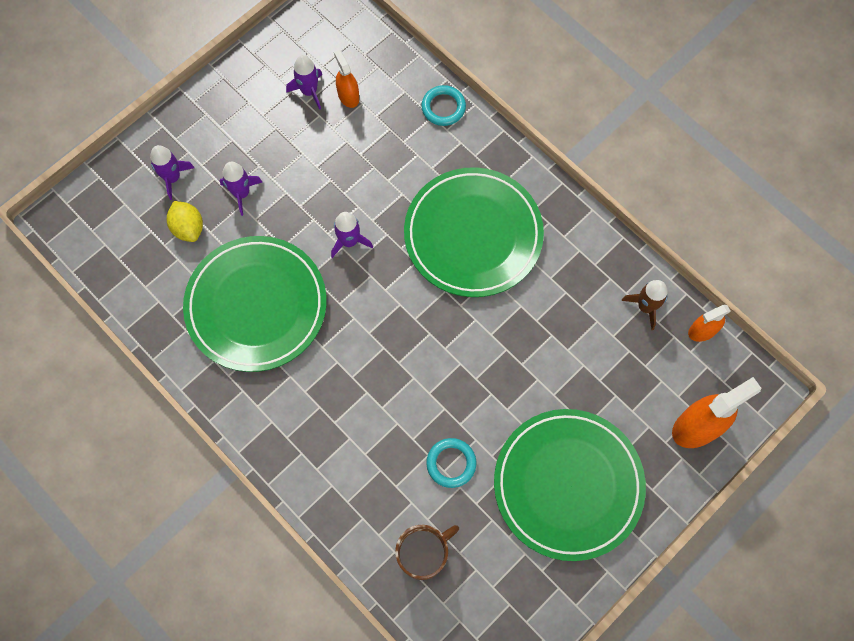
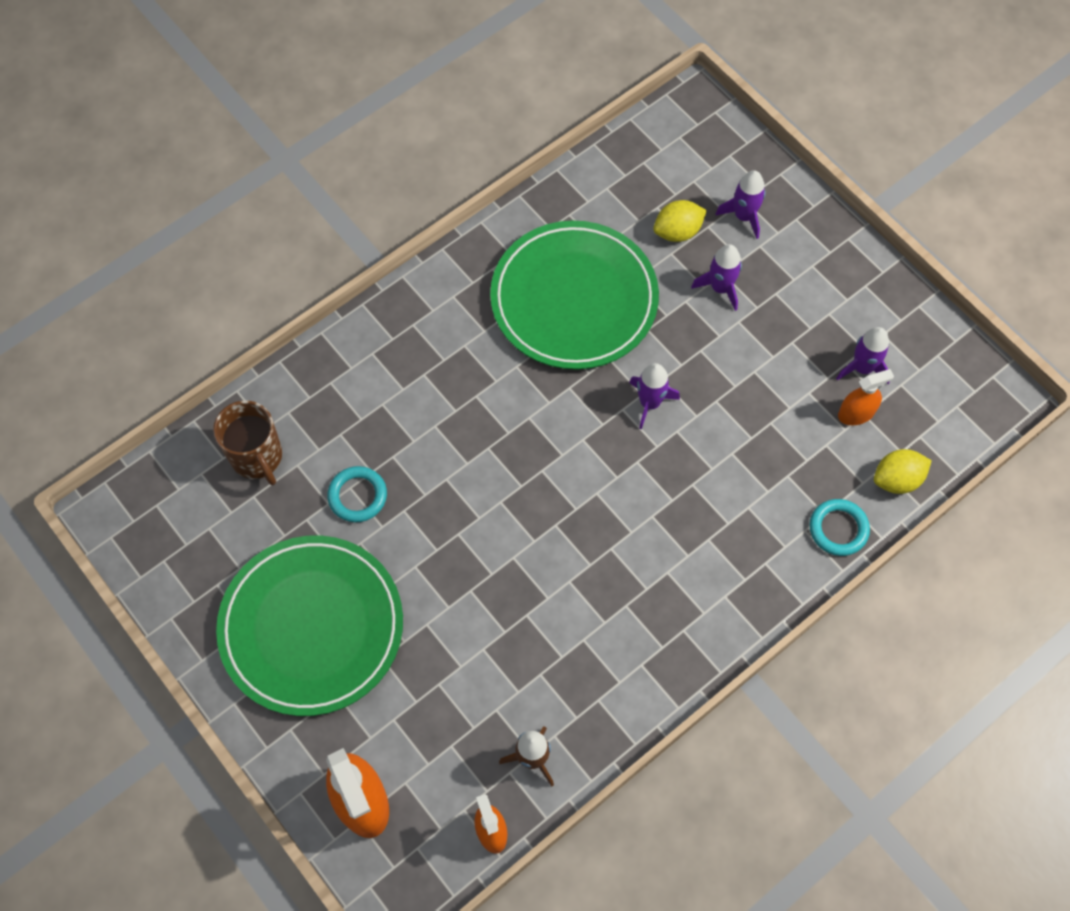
camera: 95 degrees right, 5 degrees down
(400, 69) = (897, 479): none -> yellow lemon
(473, 235) = (650, 549): green plate -> none

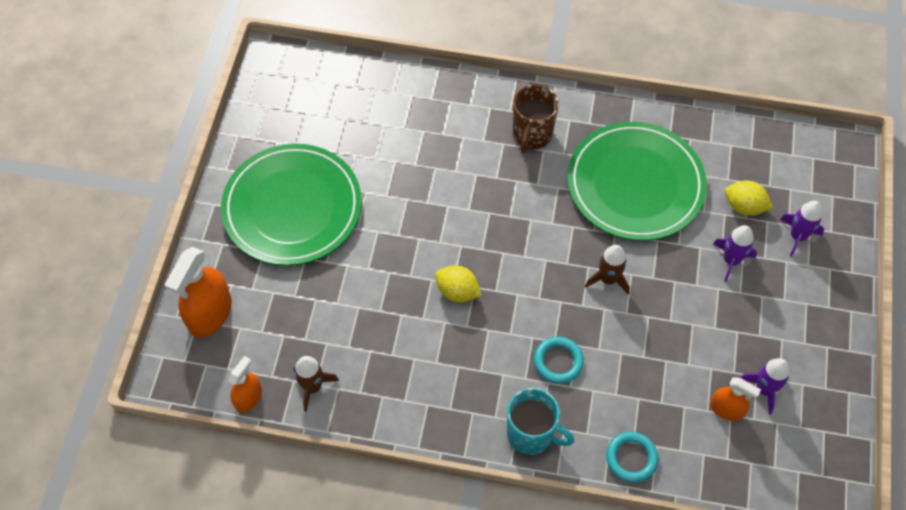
camera: 50 degrees right, 5 degrees down
(257, 457) = (370, 102): brown mug -> brown mug (532, 135)
(357, 496) = (393, 169): turquoise ring -> turquoise ring (558, 361)
(650, 403) = (608, 279): purple rocket -> brown rocket
(747, 595) = (531, 434): none -> turquoise mug
(897, 479) = (704, 470): yellow lemon -> yellow lemon (457, 291)

